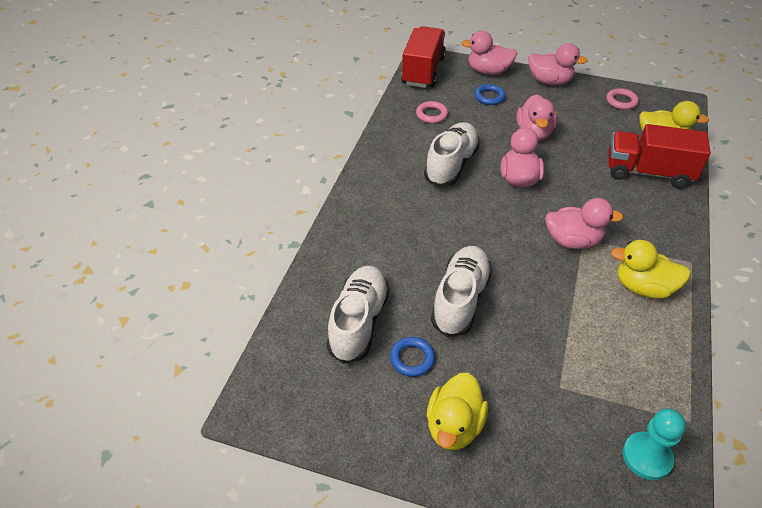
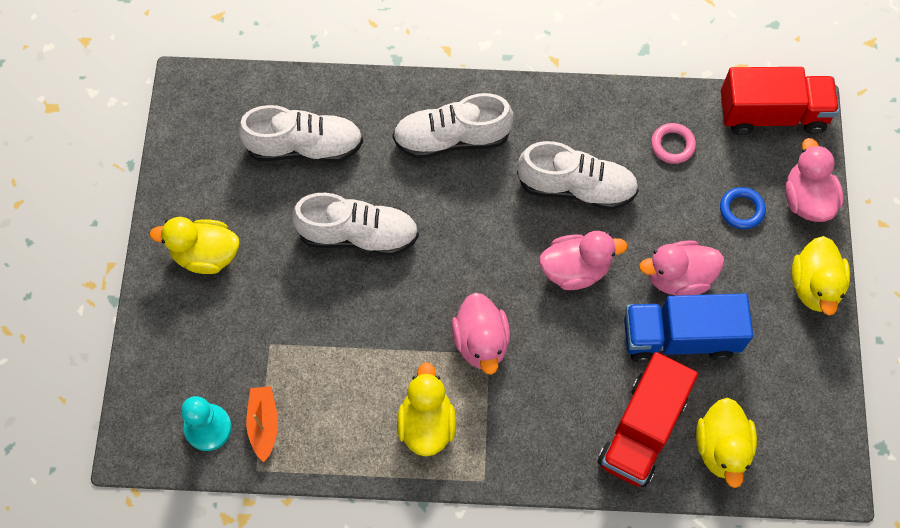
camera: 75 degrees right, 20 degrees up
(386, 223) = (451, 138): none -> white shoe
(412, 359) = (272, 204): blue ring -> none
(549, 81) = (814, 286): pink duck -> yellow duck
(579, 141) = (680, 337): none -> blue truck
(621, 101) = (800, 391): pink ring -> none
(643, 406) = (264, 424): none -> orange boat
(648, 172) = (642, 430): red truck -> red truck turned 150 degrees counterclockwise

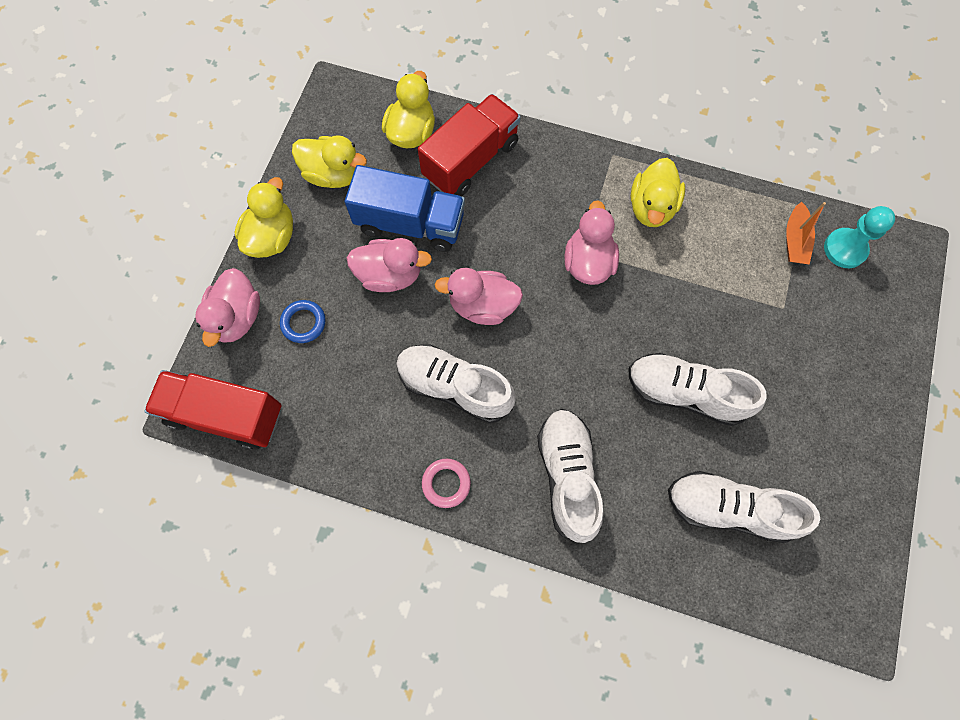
camera: 165 degrees left, 5 degrees up
(206, 255) = (842, 411): yellow duck -> yellow duck (333, 174)
(451, 138) = (567, 476): white shoe -> white shoe turned 105 degrees counterclockwise
(672, 145) = (341, 407): pink ring -> pink ring (446, 483)

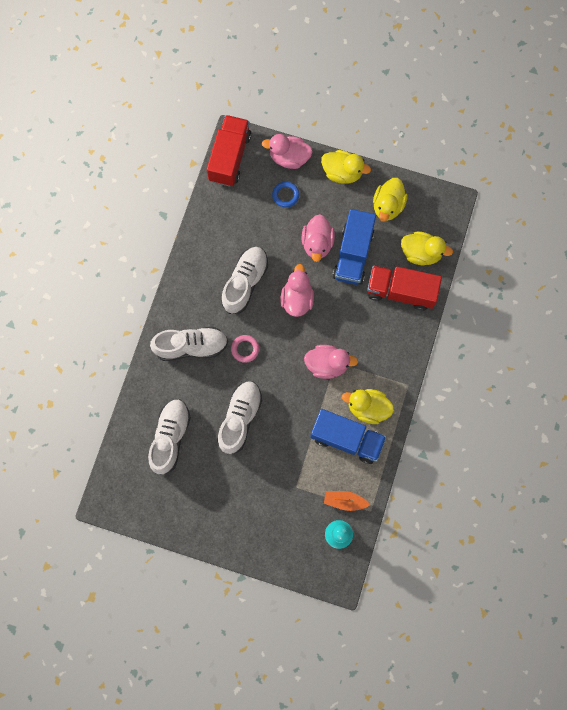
camera: 90 degrees right, 5 degrees up
(446, 483) = (188, 279): pink ring -> pink ring (245, 349)
(471, 160) = (400, 291): red truck -> red truck turned 150 degrees clockwise
(701, 236) = (346, 439): none -> blue truck

